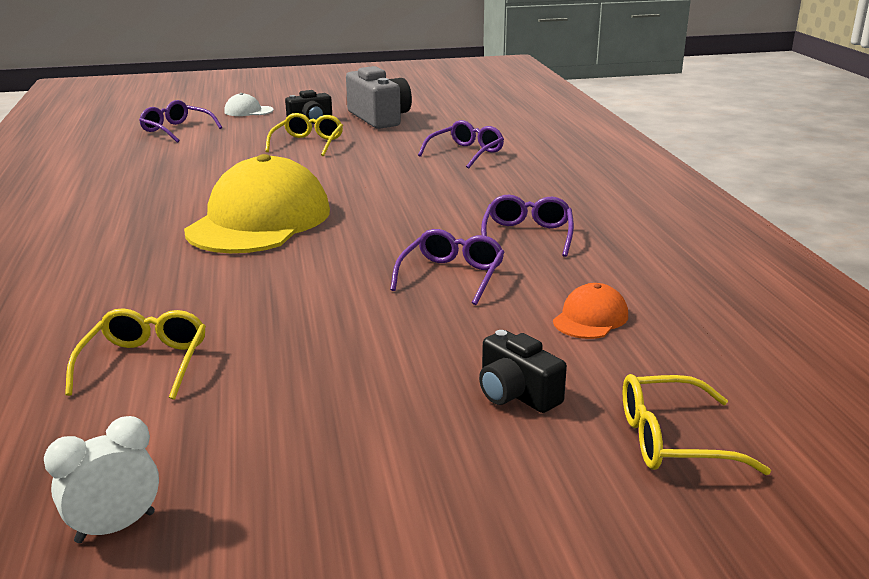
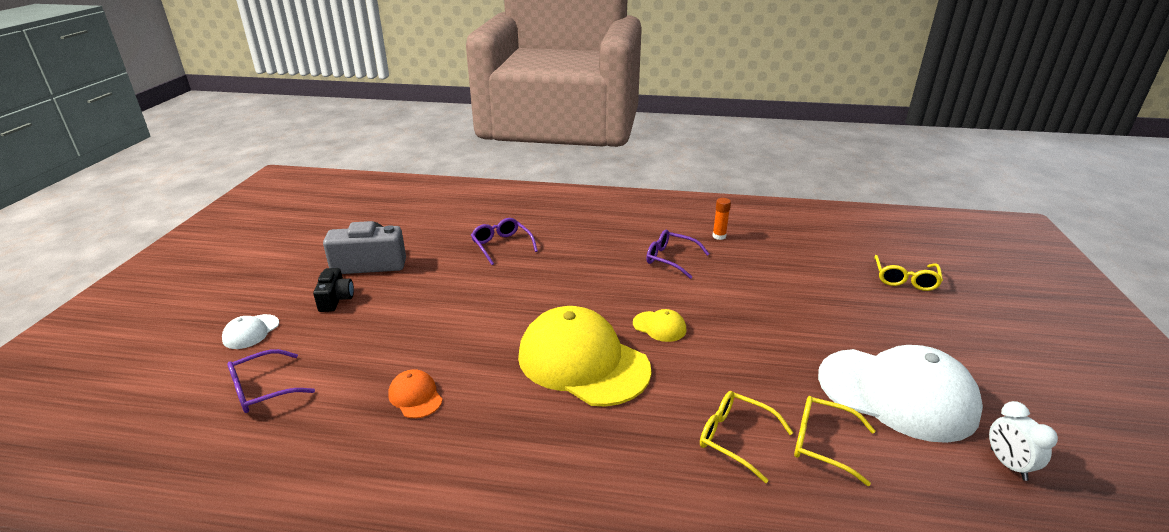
camera: 70 degrees left, 5 degrees up
(272, 422) = (897, 394): none -> white cap
(308, 143) = (404, 311): yellow glasses -> yellow glasses (735, 438)
(351, 247) = (659, 326): none -> yellow cap
(452, 276) = (721, 297): purple glasses -> none
(516, 393) = (865, 308): black camera -> none
(590, 318) = (787, 268): orange cap -> orange cap (415, 396)
(638, 259) = (719, 236): none -> orange glue stick

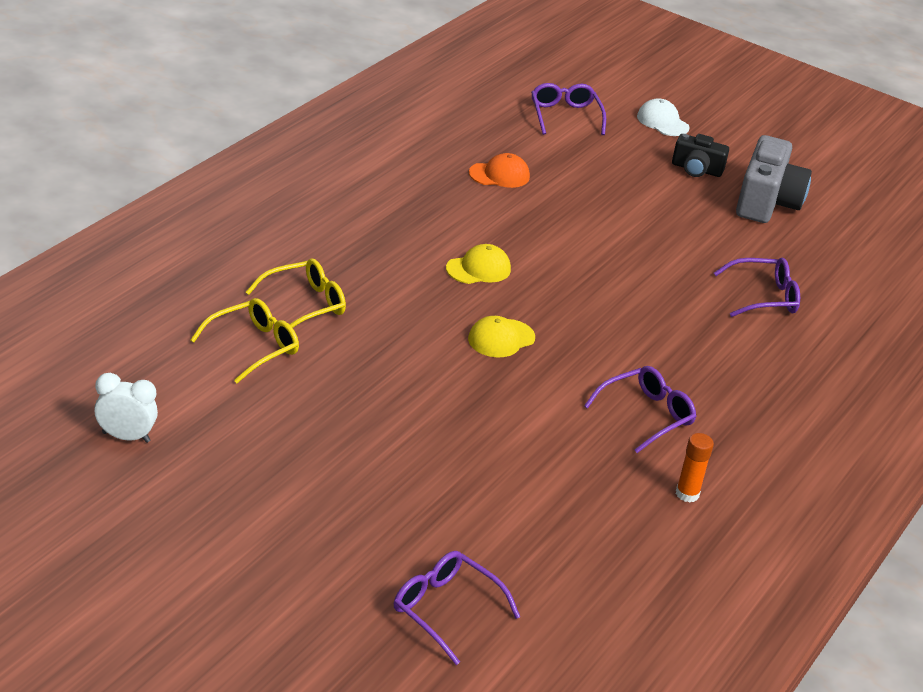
camera: 110 degrees right, 5 degrees up
(583, 362) = (478, 269): yellow cap -> yellow cap, size x0.42
(897, 394) = (263, 434): white cap -> none
(905, 279) = (445, 610): yellow glasses -> purple glasses

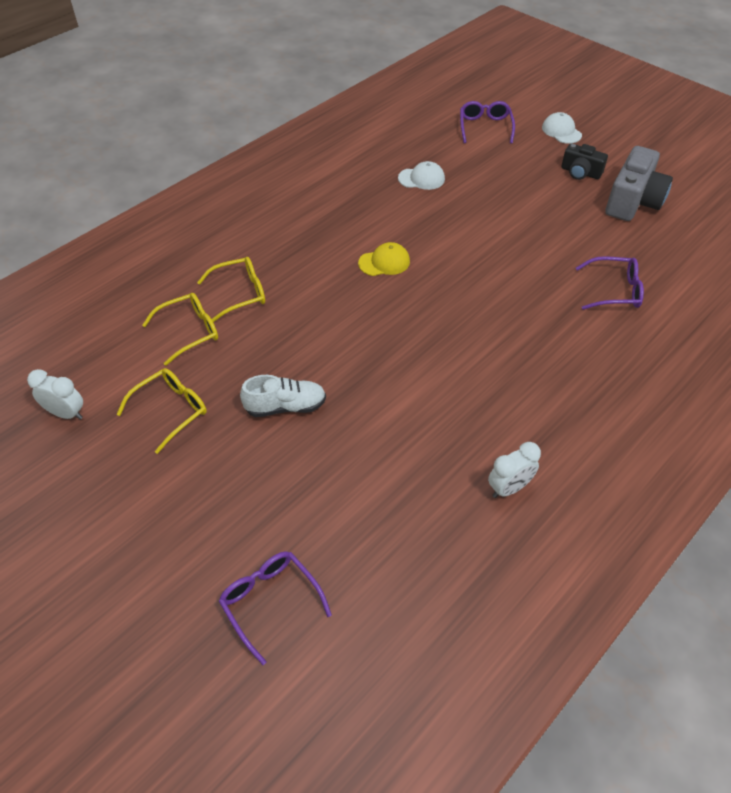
camera: 15 degrees right, 15 degrees up
(260, 430) = (171, 410): none -> yellow glasses
(402, 423) = (285, 406): none -> white shoe
(499, 175) = (421, 178): orange cap -> white cap
(501, 338) = (386, 327): yellow cap -> none
(646, 415) = (490, 405): purple glasses -> none
(687, 494) = (509, 488): orange glue stick -> white clock

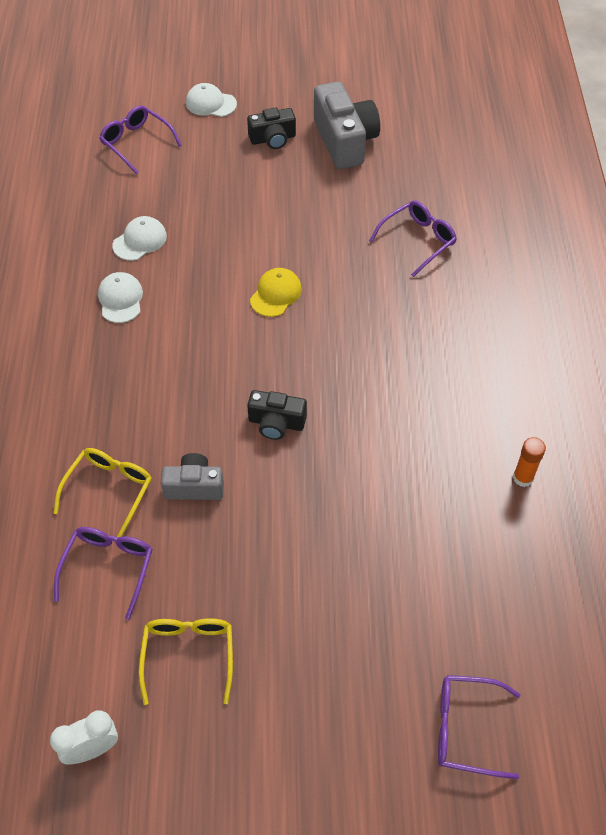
camera: 45 degrees left, 5 degrees up
(189, 331) = (108, 568): yellow glasses -> purple glasses
(285, 406) = (283, 561): white shoe -> none
(287, 326) = (194, 486): none -> grey camera
(371, 202) = (120, 299): none -> white cap
(379, 329) = (276, 423): none -> black camera
(384, 262) = (206, 354): yellow cap -> yellow cap (276, 294)
(509, 488) = (523, 478): white clock -> orange glue stick

